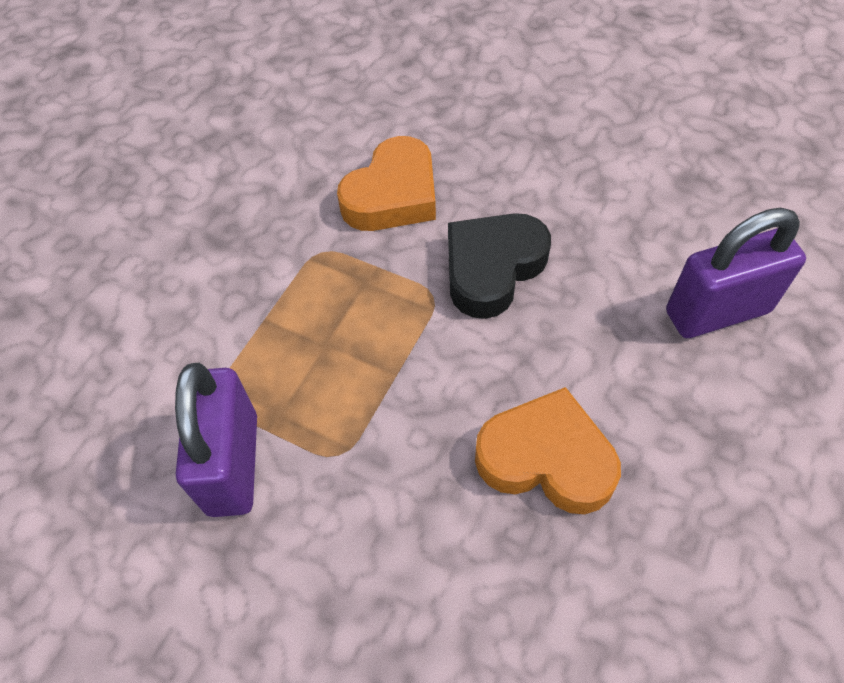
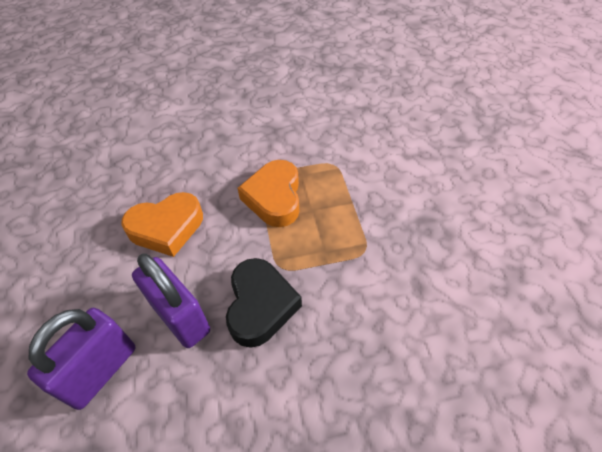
camera: 140 degrees right, 5 degrees down
(233, 464) = (299, 149): purple padlock -> purple padlock (180, 317)
(393, 195) = (364, 314): orange heart -> orange heart (274, 198)

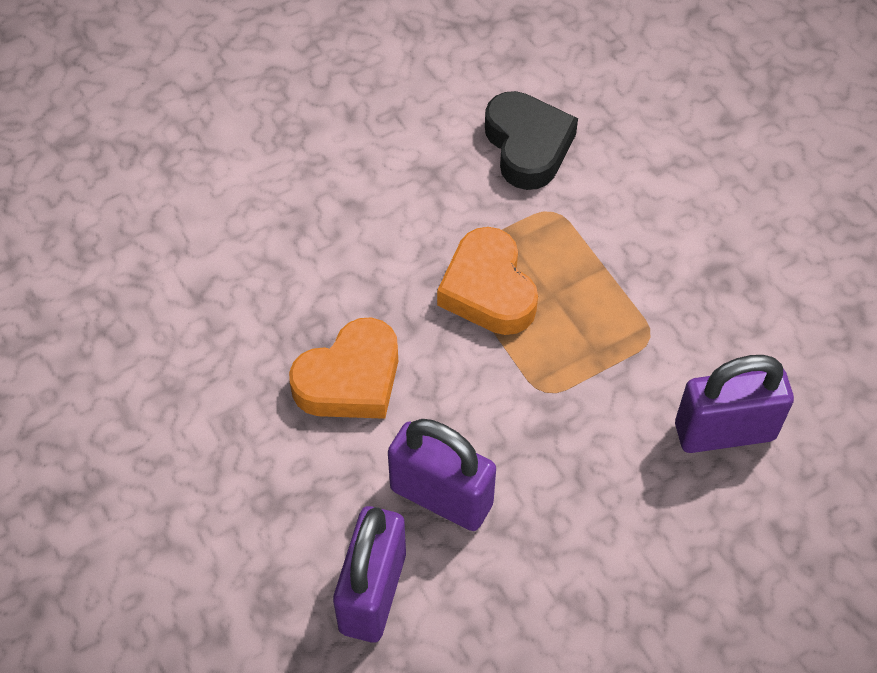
camera: 20 degrees left, 5 degrees up
(260, 305) = (541, 450): black heart -> black heart (527, 146)
(393, 329) = (724, 431): none -> purple padlock

